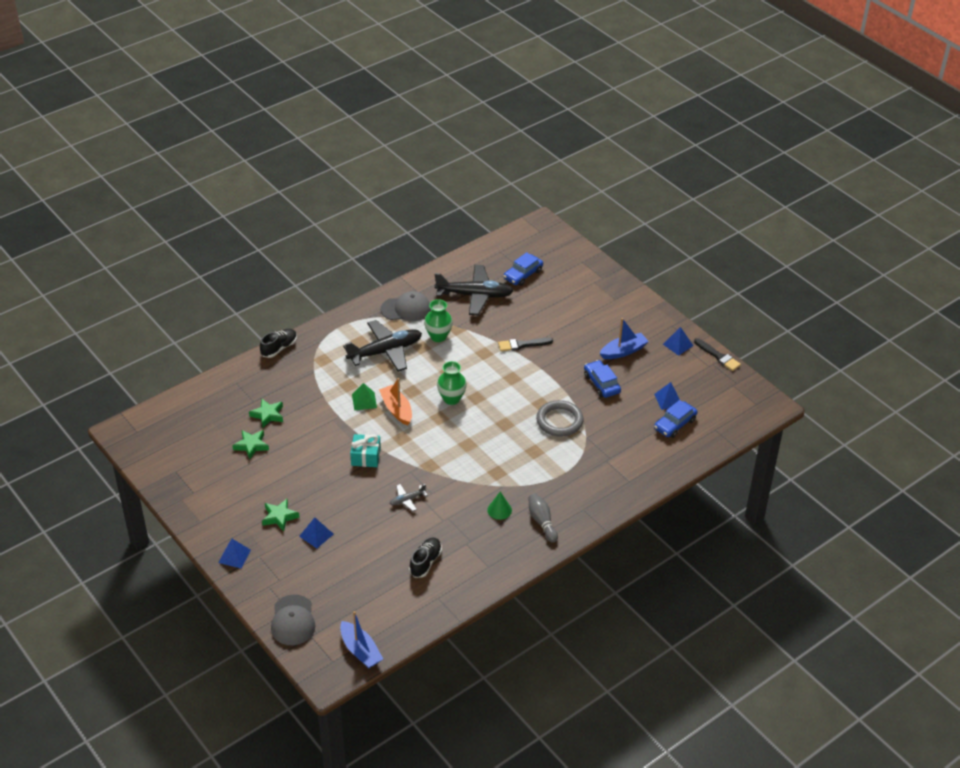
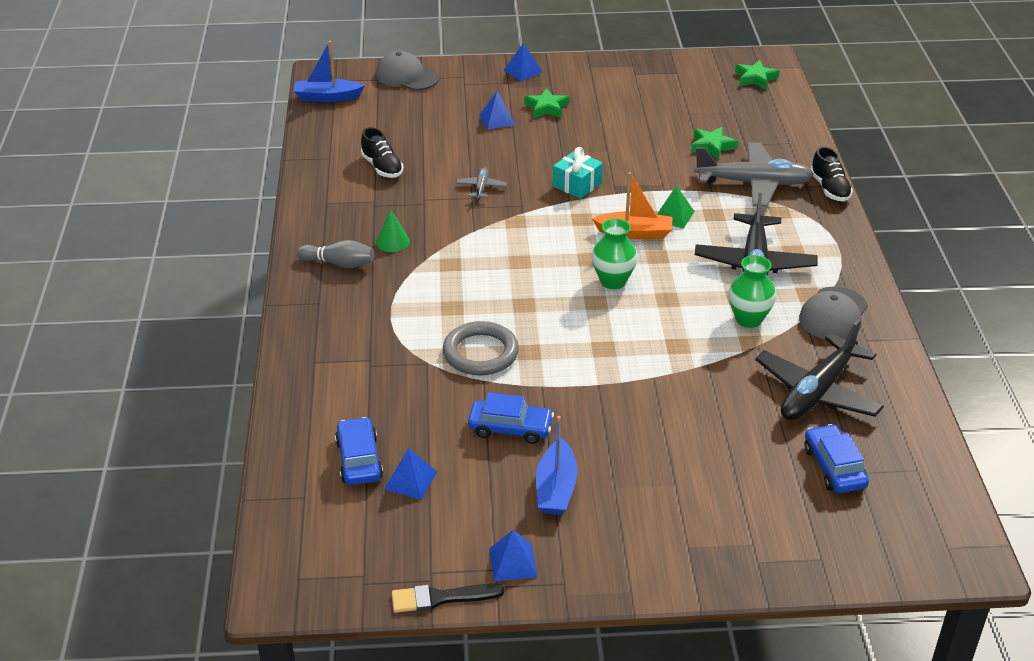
camera: 125 degrees right, 5 degrees down
(251, 445) = (671, 122): green star -> green star (755, 78)
(299, 381) = (754, 183): none -> grey plane
(522, 345) = (664, 389): black brush -> none

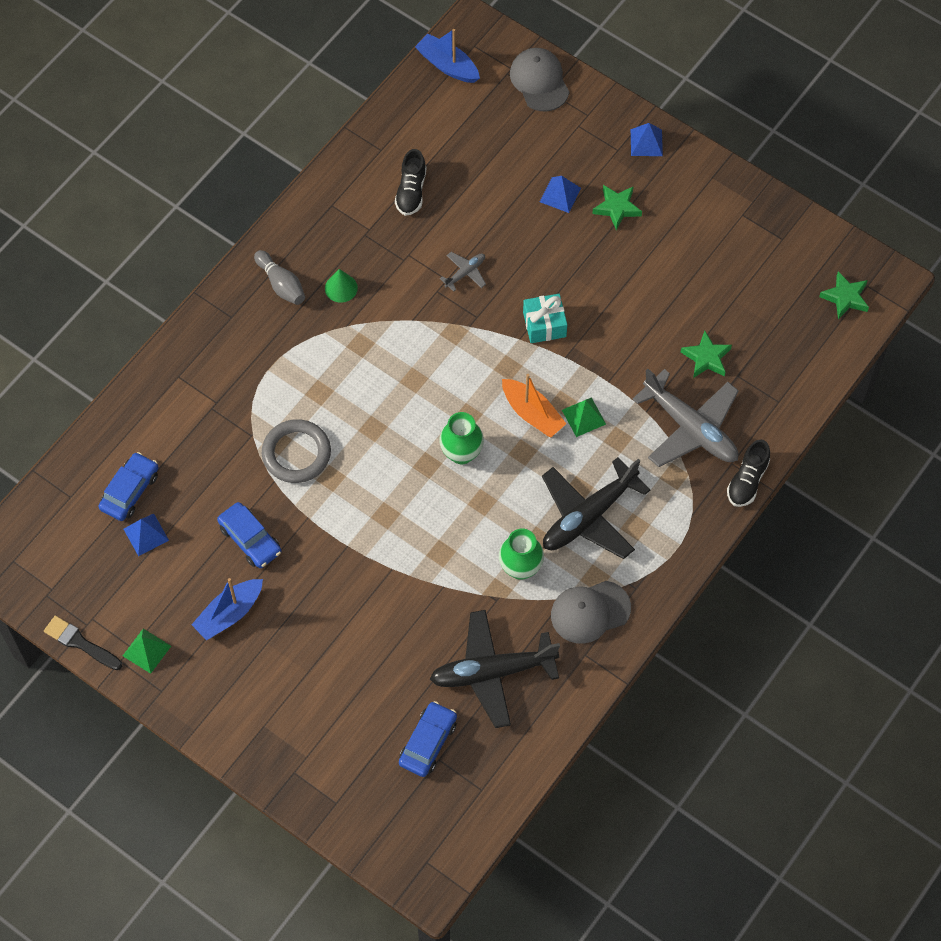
camera: 40 degrees right, 25 degrees up
(513, 562) = (146, 651): blue pyramid -> green pyramid

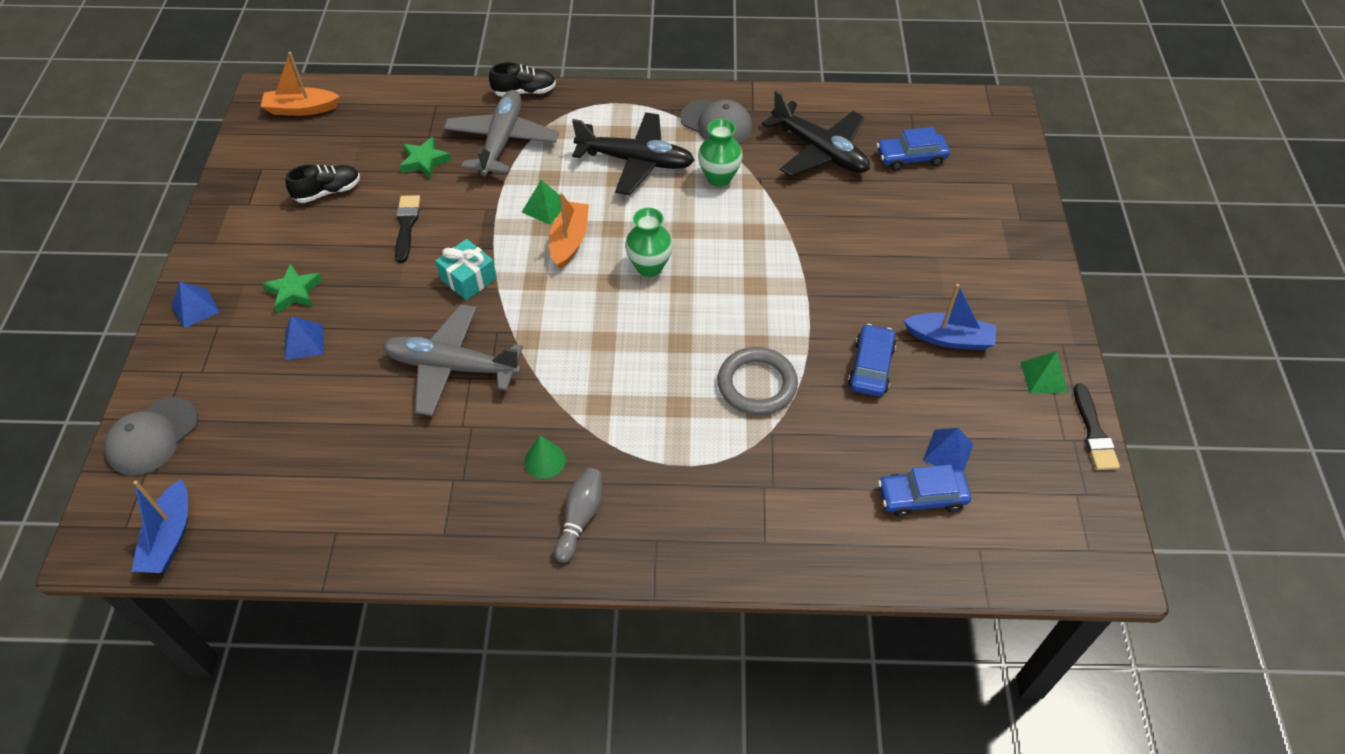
camera: 125 degrees left, 10 degrees down
(411, 191) = (377, 469): black shoe -> black shoe (328, 192)
(465, 273) = (451, 367): grey plane -> grey plane, size x2.23
(636, 310) = (406, 225): none -> black brush
(845, 297) = (301, 109): green star -> orange boat

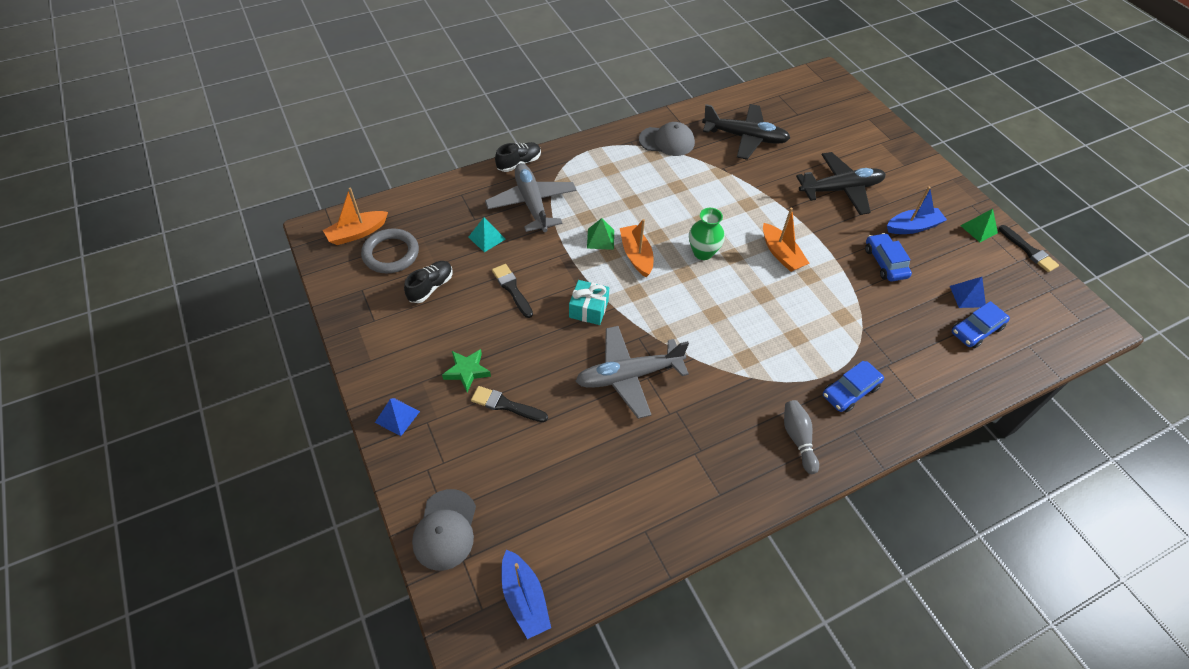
camera: 30 degrees left, 0 degrees up
(304, 342) = (506, 405): blue pyramid -> black brush
(424, 161) = (487, 238): green star -> turquoise pyramid
(545, 460) = (744, 411): green cone -> none
(636, 161) = (635, 185): black plane -> black plane (840, 189)
(719, 178) = (698, 177): green vase -> none
(744, 305) = (781, 254): none -> orange boat
(757, 384) = (830, 302): grey ring -> grey ring (391, 254)
(911, 157) = (801, 123): blue car -> blue car (850, 391)

